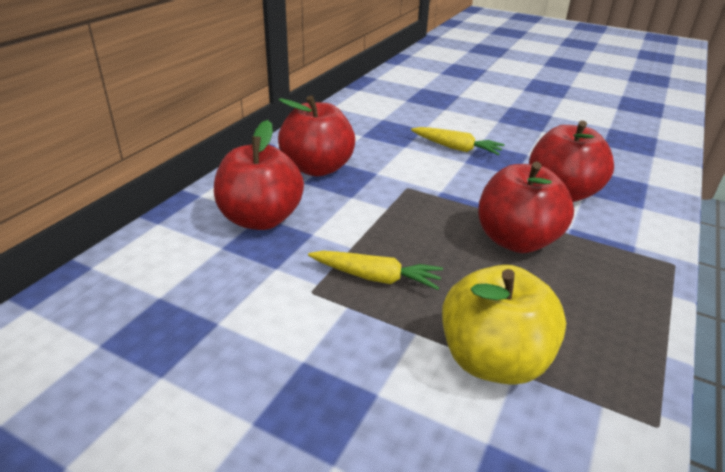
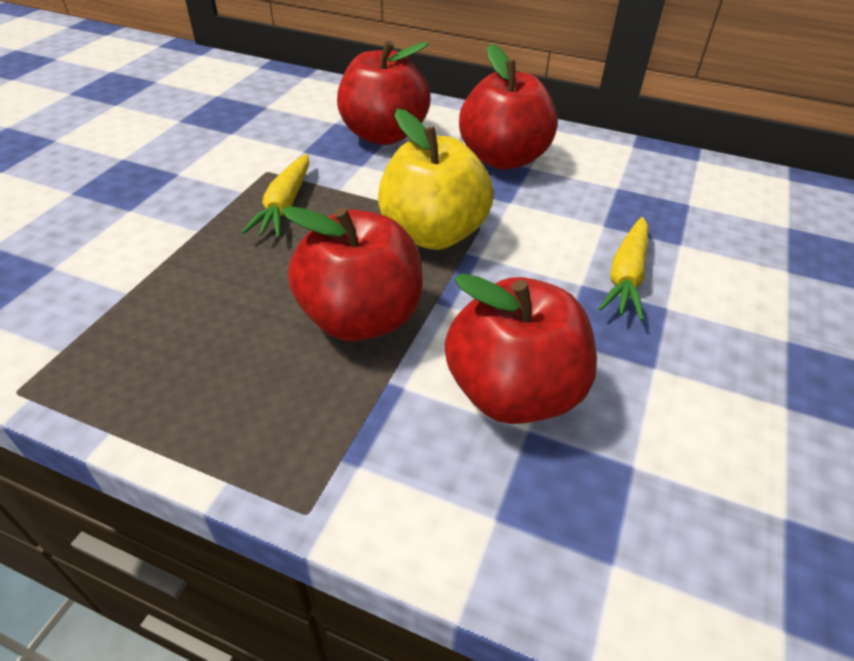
camera: 85 degrees right, 10 degrees up
(492, 360) = (146, 277): yellow apple -> yellow apple (433, 234)

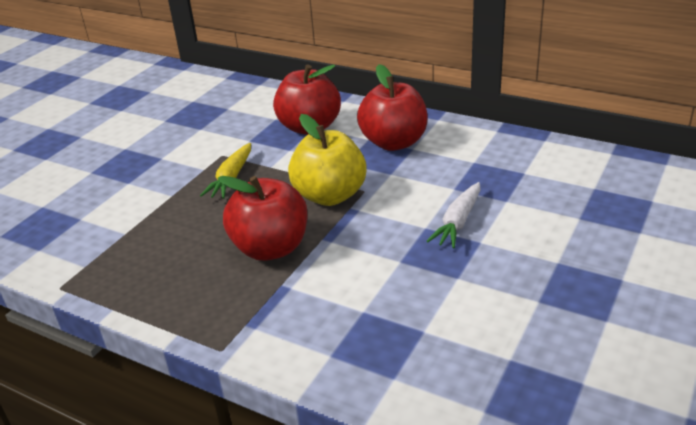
camera: 10 degrees right, 10 degrees down
(513, 392) = (359, 291): red apple -> none
(626, 276) = (458, 222): yellow carrot -> white carrot

